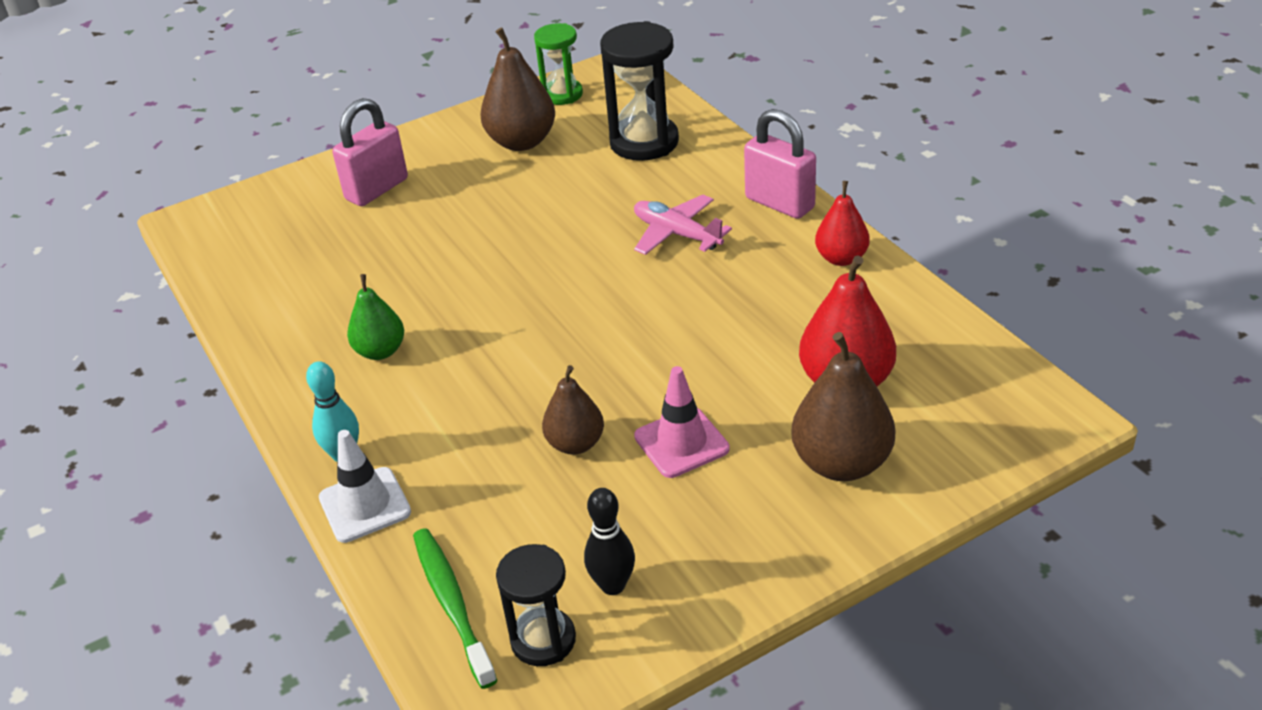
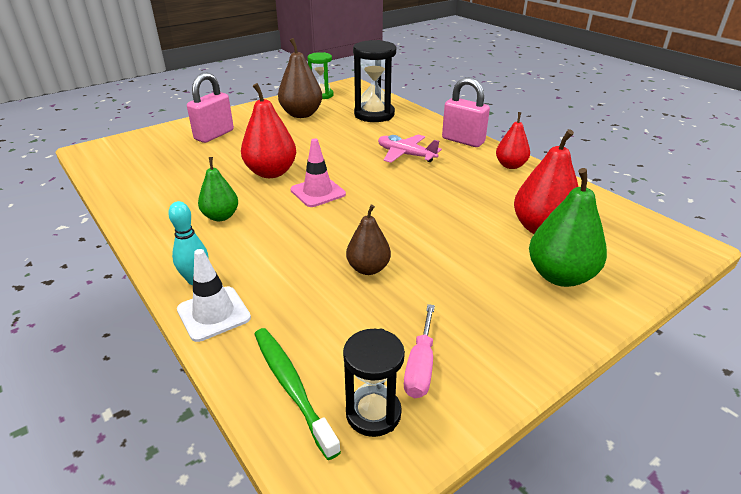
camera: 10 degrees left, 5 degrees down
(459, 269) = (271, 172): none -> red pear
(613, 585) = (420, 366): black bowling pin -> pink screwdriver
(681, 443) = (444, 266): pink traffic cone -> pink traffic cone (318, 192)
(841, 463) = (560, 276): brown pear -> green pear

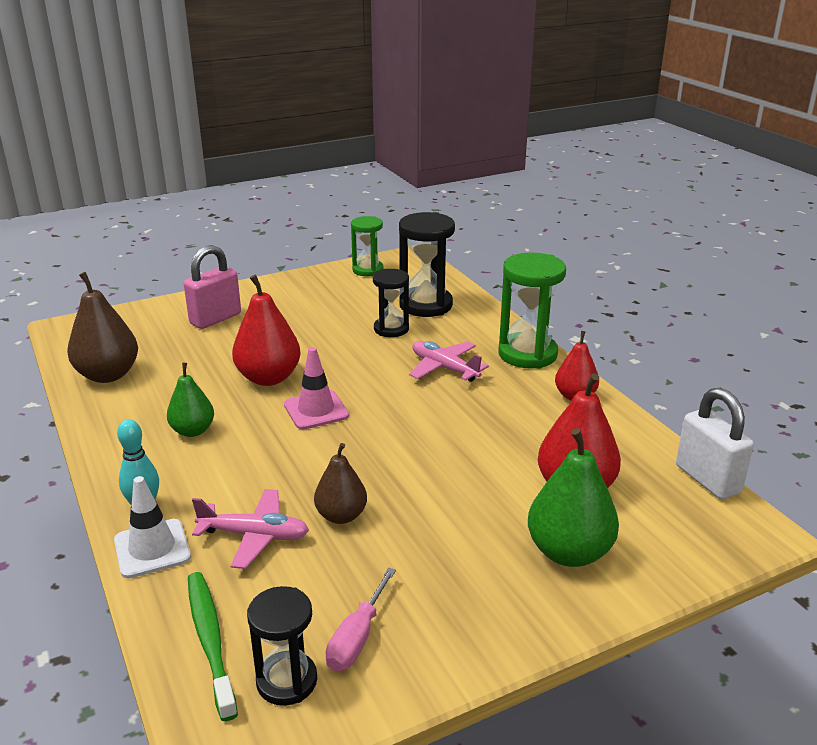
camera: 10 degrees right, 5 degrees down
(300, 292) = (254, 536): none -> pink plane
(301, 114) = (332, 297): brown pear -> brown pear (108, 375)
(355, 132) = (391, 329): none -> black hourglass
(463, 141) = (527, 354): pink padlock -> green hourglass
(633, 213) = (707, 479): none -> white padlock

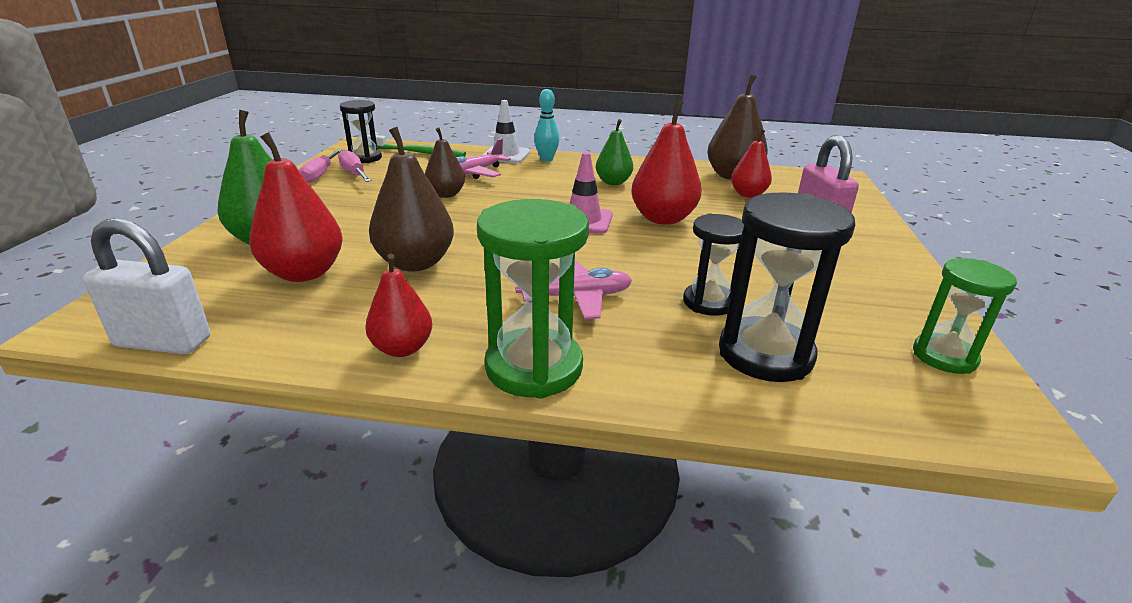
camera: 125 degrees right, 0 degrees up
(162, 357) = (748, 194): none -> red pear
(395, 669) = (320, 175): none -> pink screwdriver
(490, 448) = (415, 263): none -> brown pear

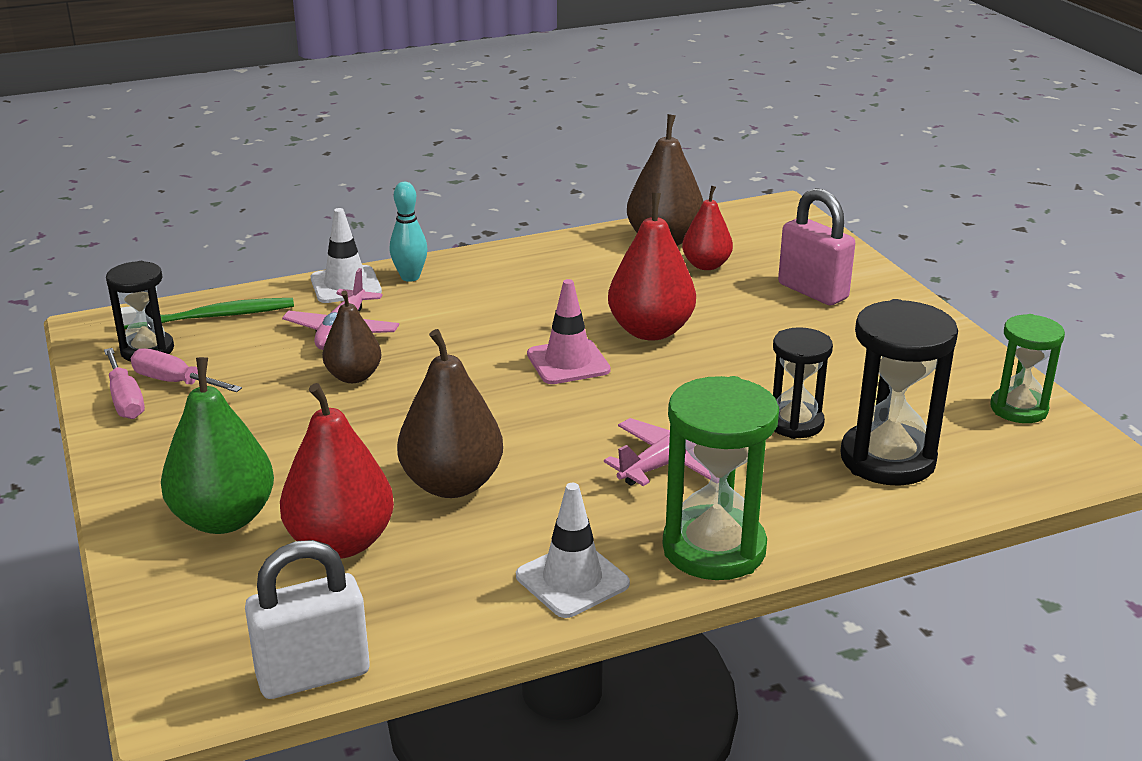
camera: 30 degrees left, 0 degrees up
(402, 348) = (572, 580): red pear -> white traffic cone
(613, 182) = (538, 292): green pear -> none

